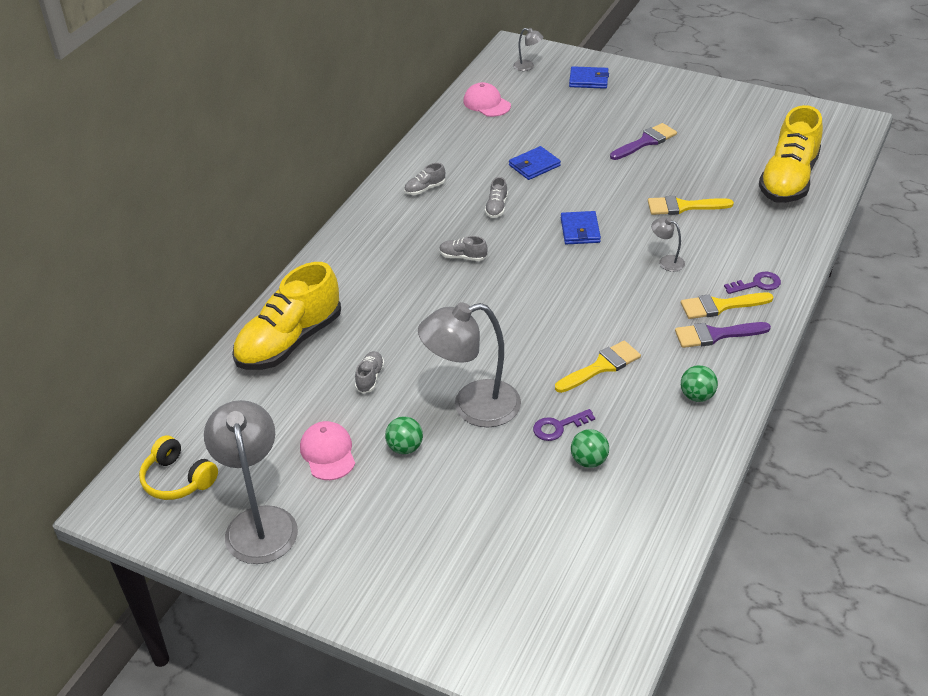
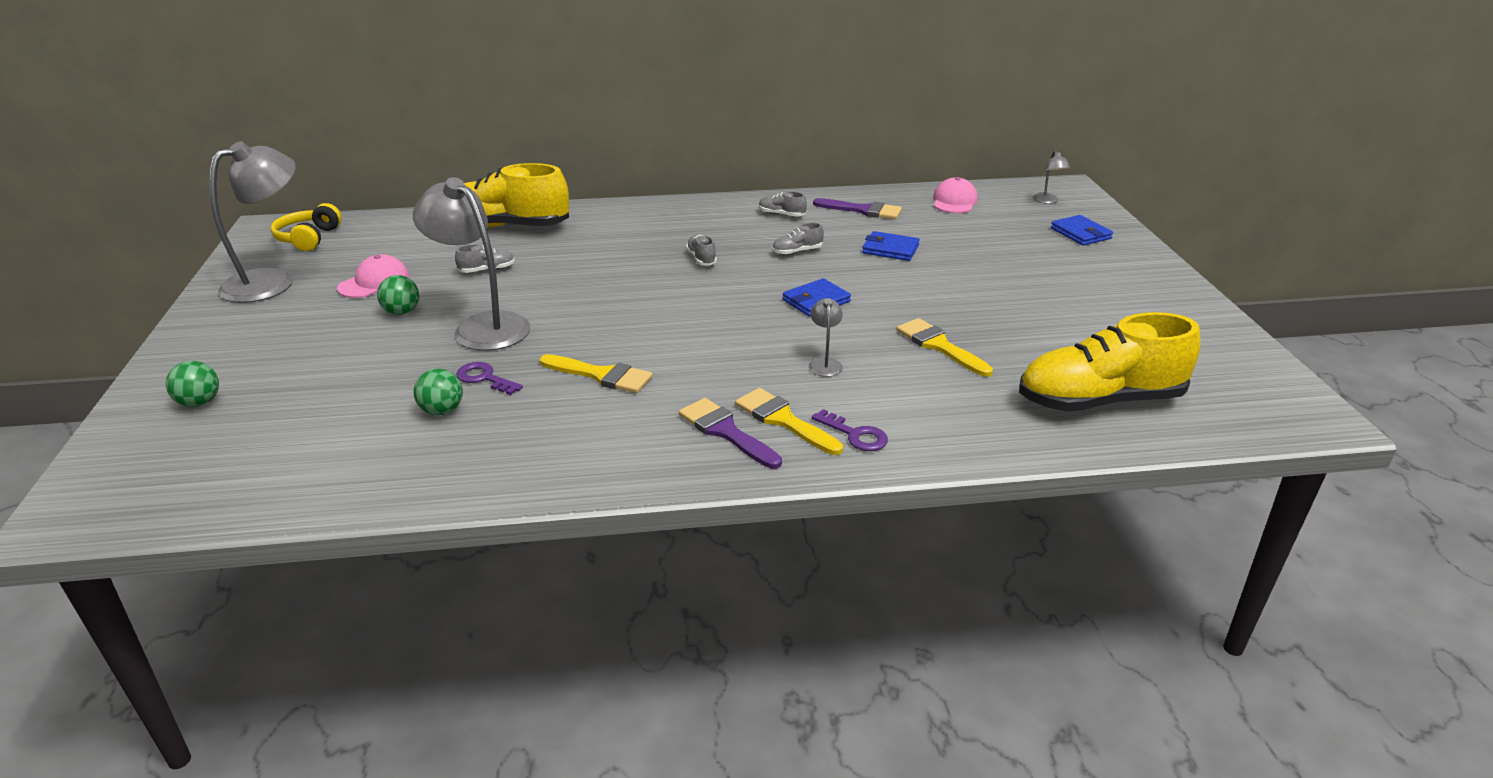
camera: 55 degrees right, 10 degrees down
(646, 142) = (1024, 292): purple brush -> purple brush (863, 210)
(697, 396) = (602, 449): green ball -> green ball (199, 403)

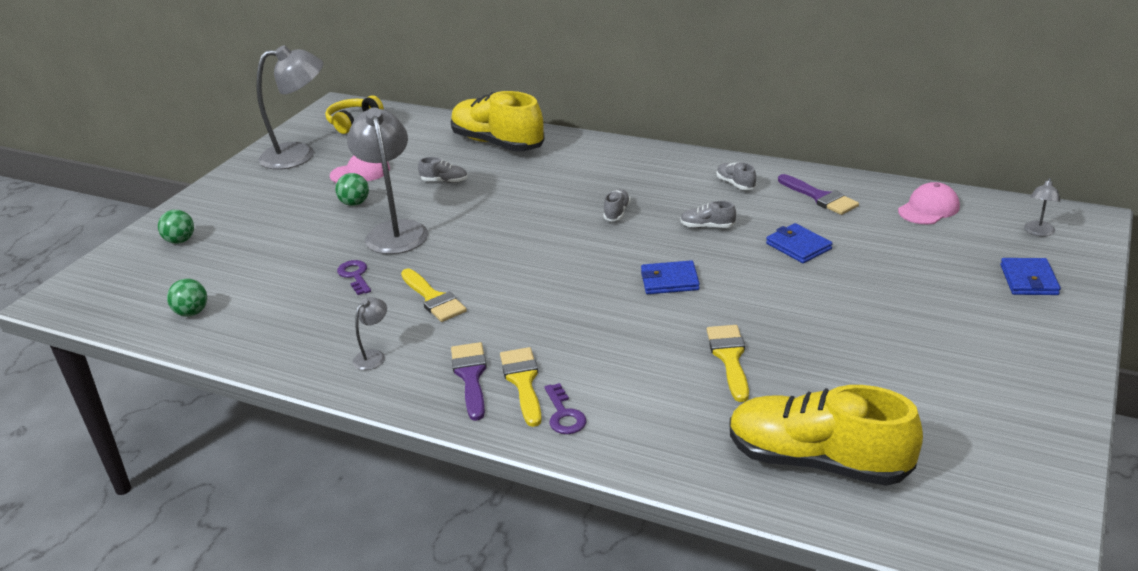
camera: 35 degrees right, 0 degrees up
(442, 411) = (305, 293): green ball -> green ball (192, 313)
(825, 363) = (611, 342): grey lamp -> grey lamp (373, 356)

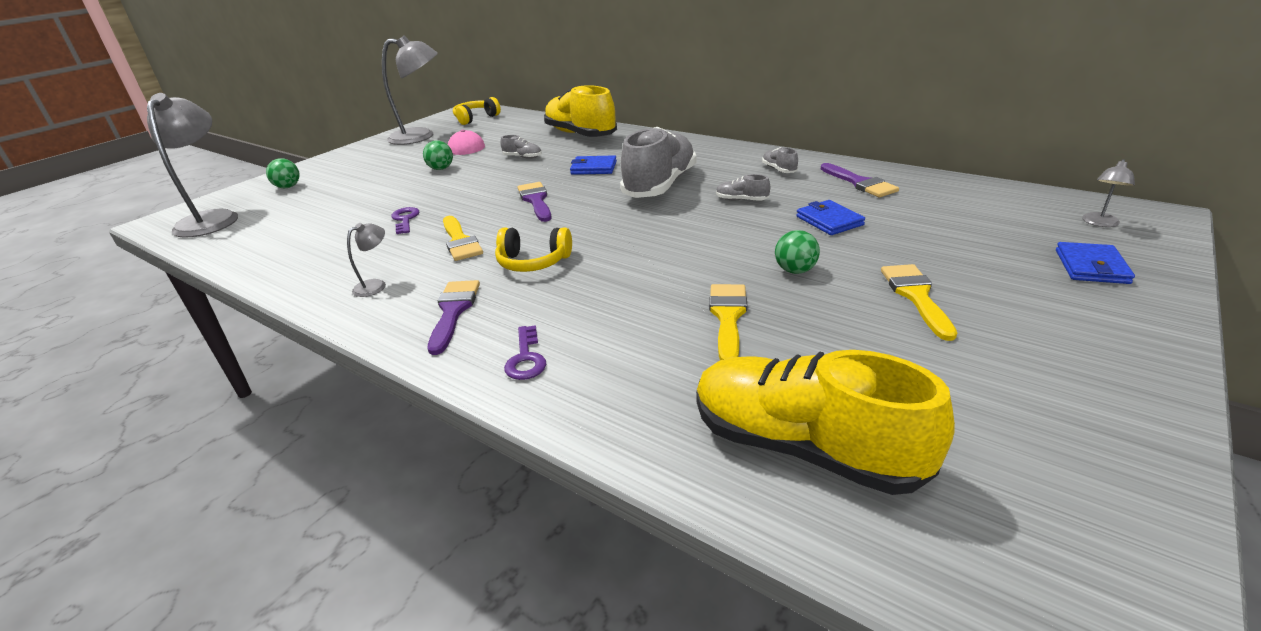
camera: 10 degrees right, 0 degrees up
(192, 313) = (252, 238): green ball -> green ball (795, 270)
(395, 231) = (460, 189): grey lamp -> grey lamp (212, 219)
(489, 241) = (536, 200): none -> purple brush
(523, 316) = (533, 262): none -> yellow headphones
(523, 382) = (501, 321): yellow brush -> yellow brush (916, 296)
(617, 212) = (660, 185): grey shoe -> grey shoe, size x2.48
(669, 281) = (689, 241): blue wallet -> blue wallet (593, 168)
(928, 209) = (973, 197): pink cap -> none

